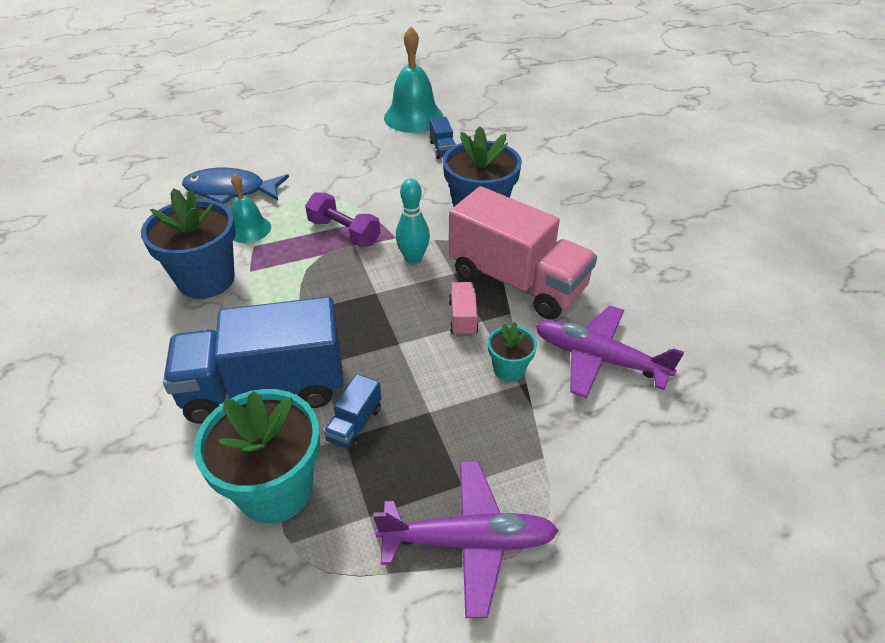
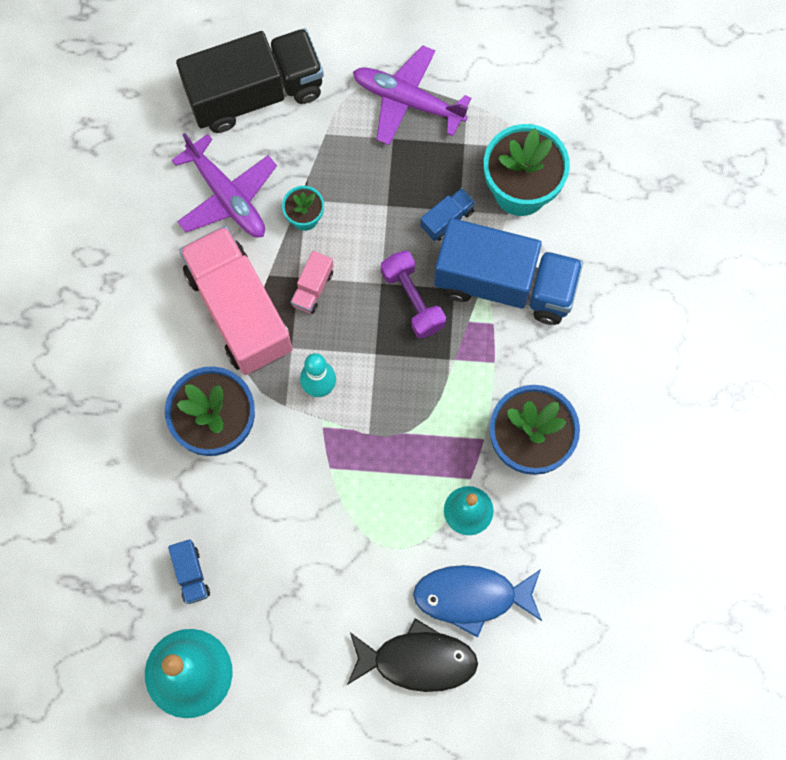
camera: 155 degrees left, 30 degrees up
(230, 191) = (472, 597): blue fish -> blue fish turned 150 degrees clockwise
(261, 156) = (417, 660): none -> black fish
(344, 232) = (371, 459): purple dumbbell -> purple dumbbell (412, 300)
(442, 149) = (191, 574): blue truck -> blue truck turned 150 degrees clockwise
(655, 469) = (255, 93): none -> black truck

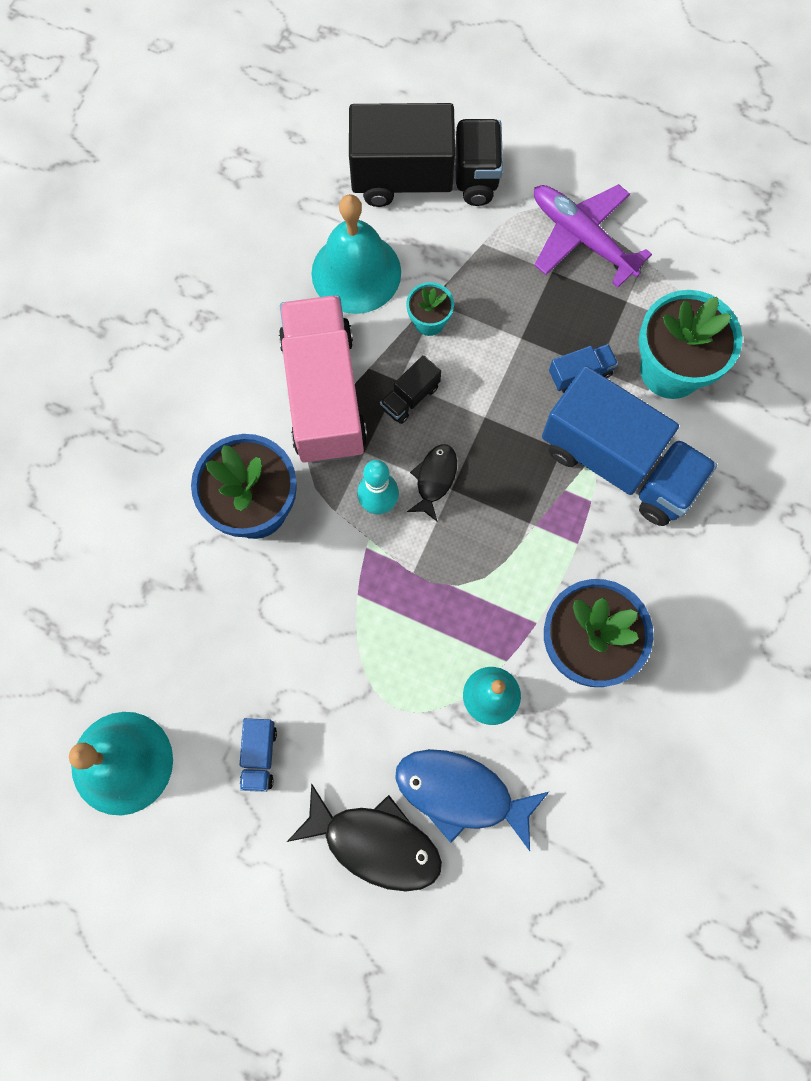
camera: 20 degrees right, 0 degrees up
(191, 574) = (166, 656): blue truck -> blue truck (259, 756)
(227, 196) = (356, 272): purple plane -> turquoise bell
(312, 288) = (410, 397): pink truck -> black truck
(358, 350) = (434, 479): none -> black fish
(412, 300) = (512, 446): purple dumbbell -> none

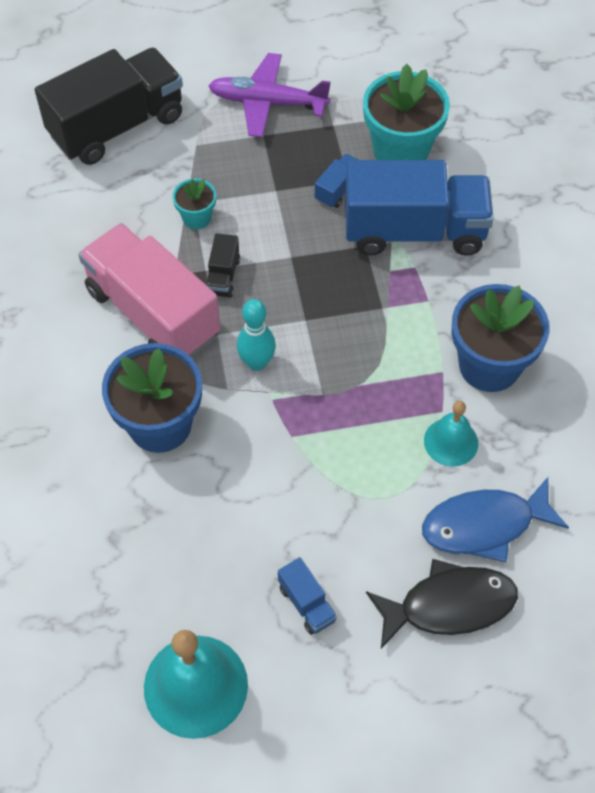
camera: 35 degrees left, 15 degrees down
(356, 272) = (112, 216): turquoise bell -> none
(434, 479) = (287, 321): black fish -> none

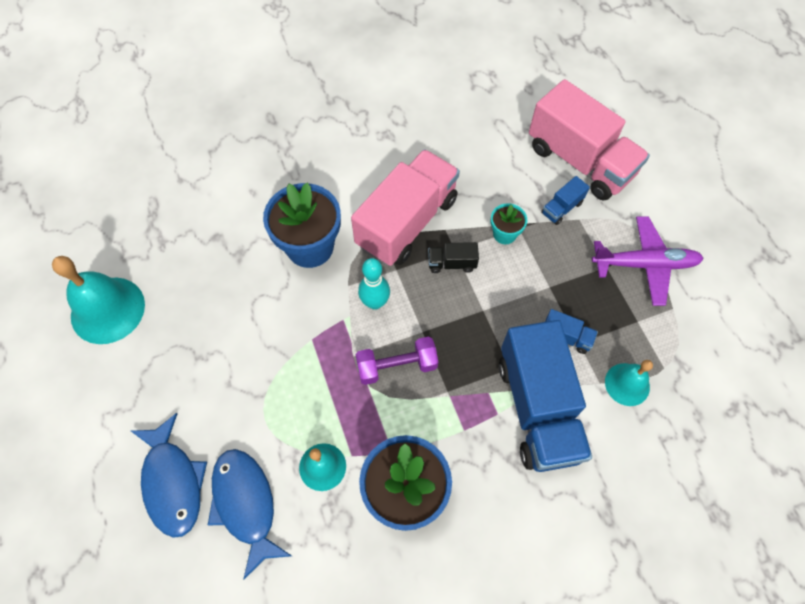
camera: 80 degrees right, 5 degrees up
(117, 126) = (580, 161): black truck -> pink truck
(268, 103) = (644, 264): purple plane -> purple plane turned 90 degrees clockwise
(307, 603) = (171, 373): blue truck -> blue truck (561, 208)
(343, 352) = (397, 366): none -> purple dumbbell
(400, 151) = (627, 384): turquoise flower pot -> turquoise bell
(449, 605) = (173, 482): black fish -> blue fish

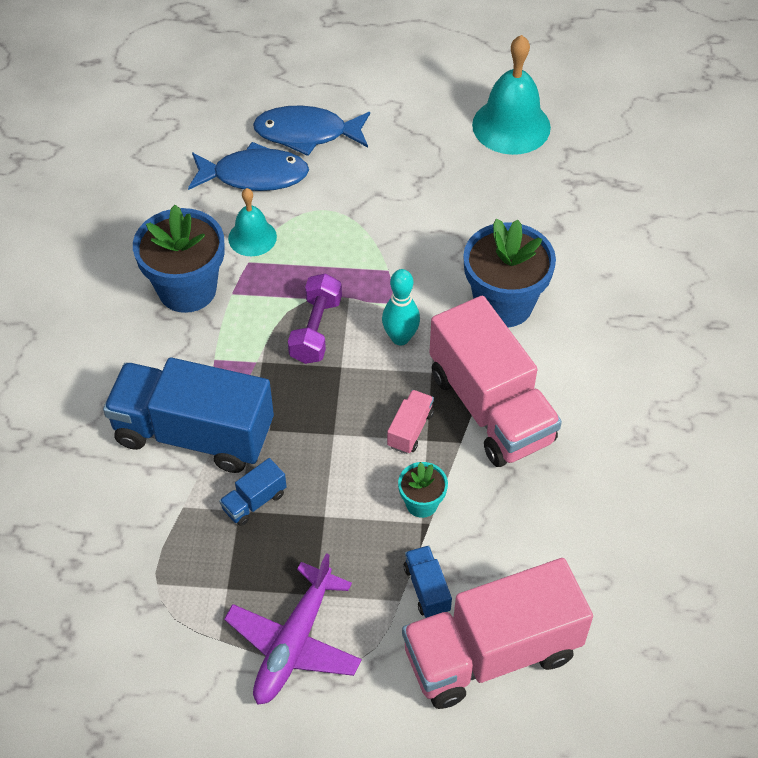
camera: 115 degrees right, 10 degrees down
(452, 263) = (410, 429): black truck -> pink truck
(627, 384) = (164, 534): turquoise bell -> none

